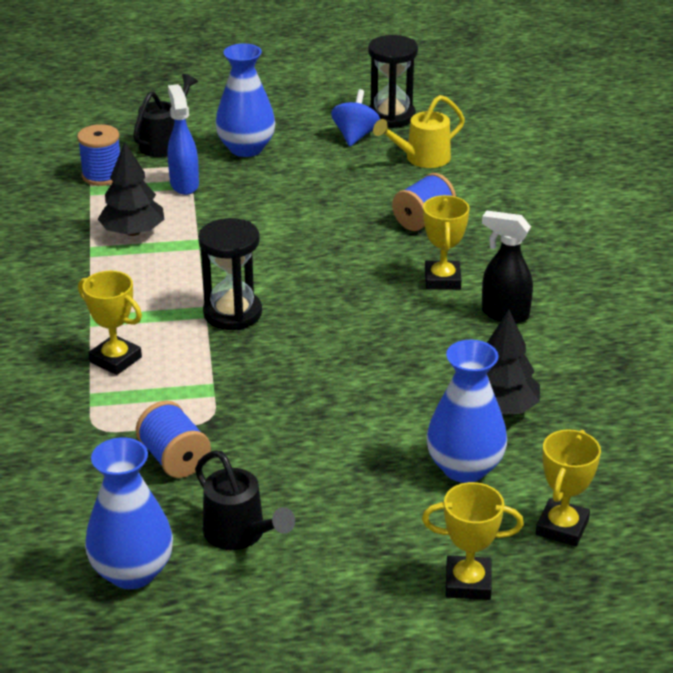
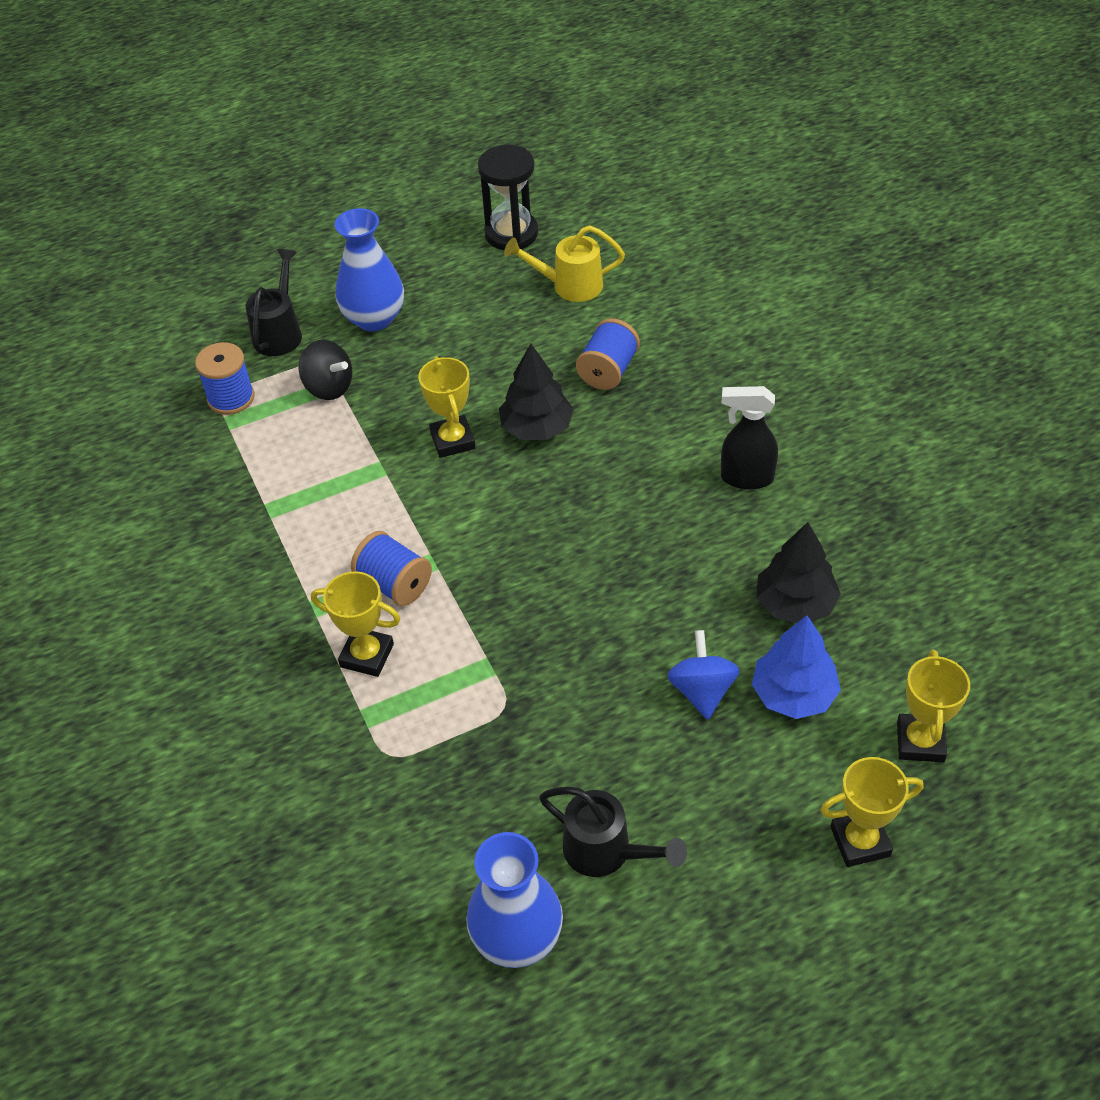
camera: 15 degrees left, 15 degrees up
(133, 232) = (303, 470): black tree -> black tree (537, 428)
(174, 459) = (492, 772): blue spool -> blue spool (394, 584)
(184, 184) = (329, 387): blue spray bottle -> black spinning top
(232, 313) = (464, 555): black hourglass -> none
(355, 136) = (485, 271): blue spinning top -> blue spinning top (702, 690)
(422, 158) = (570, 285): yellow watering can -> yellow watering can turned 45 degrees clockwise
(442, 280) = (663, 448): yellow trophy -> yellow trophy (452, 440)
(464, 468) = (793, 694): blue vase -> blue tree

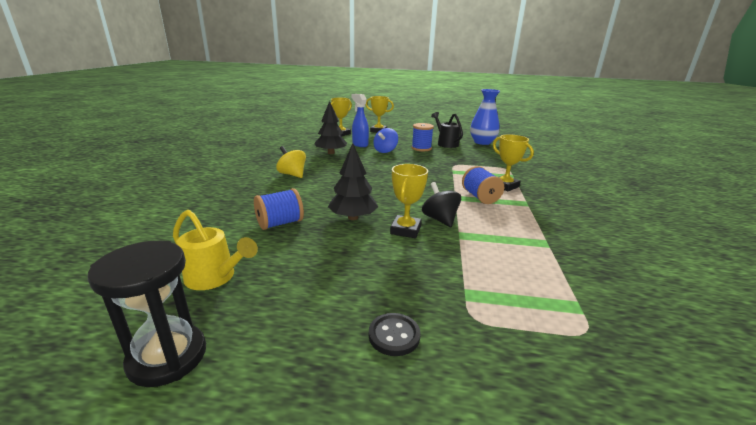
camera: 150 degrees left, 25 degrees down
(231, 398) = (576, 326): blue spool -> blue spool (421, 148)
(280, 332) = (507, 374): black watering can -> none
(329, 387) = (473, 294): black spinning top -> black spinning top (440, 219)
(374, 318) = (394, 335): blue vase -> black button
(746, 478) = (292, 174): black spray bottle -> yellow spinning top
(793, 694) = (360, 144): blue tree -> blue spray bottle

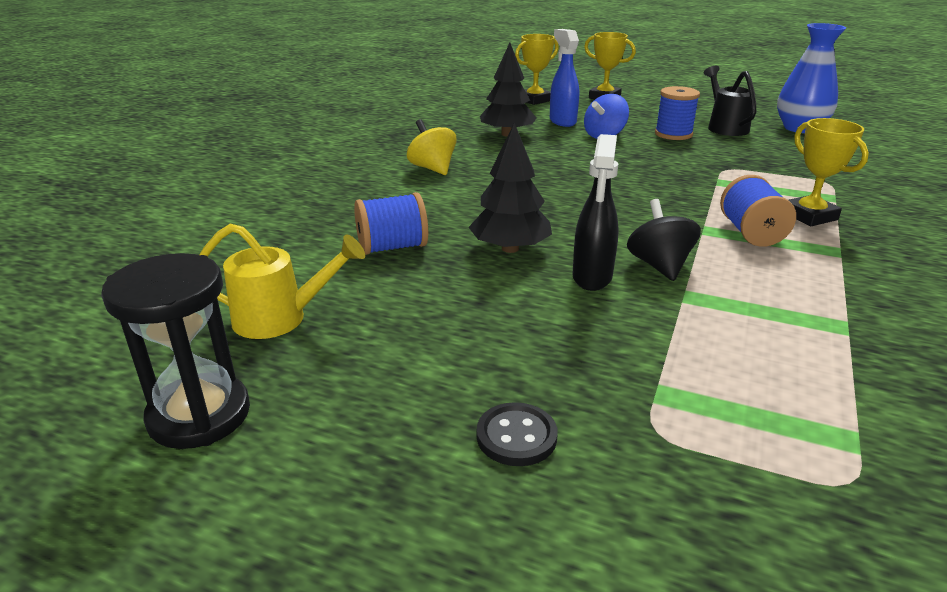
camera: 15 degrees right, 5 degrees up
(215, 278) = (280, 318): yellow watering can -> yellow watering can turned 45 degrees counterclockwise
(405, 230) = (592, 278): yellow trophy -> black spray bottle

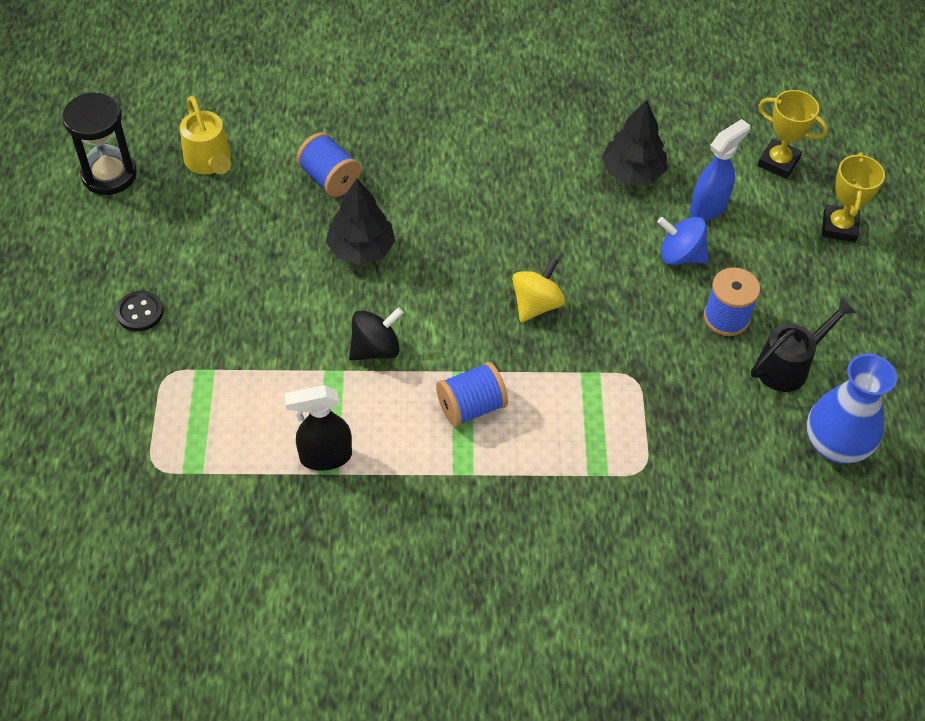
camera: 65 degrees right, 25 degrees up
(432, 168) = (499, 146): yellow spinning top -> yellow spinning top (536, 304)
(592, 278) = (336, 310): black spray bottle -> black spray bottle (325, 457)
(809, 216) = (535, 451): yellow trophy -> none

